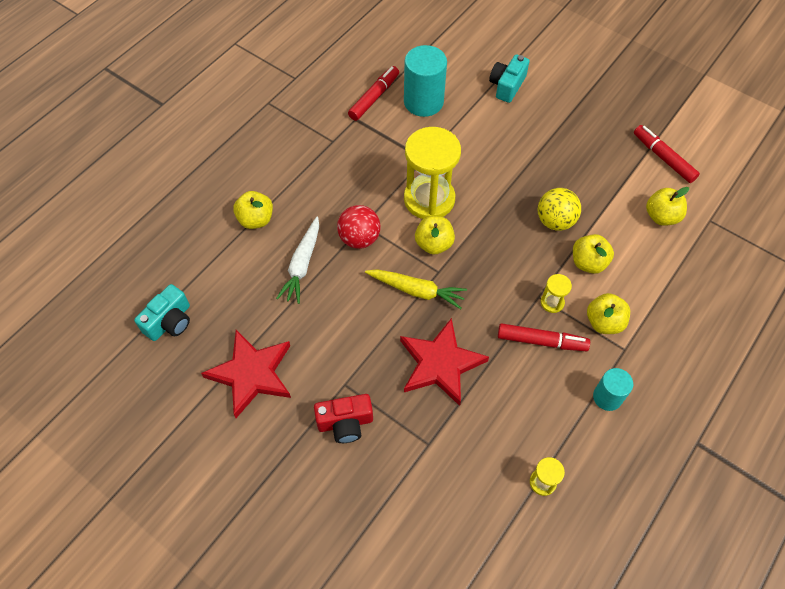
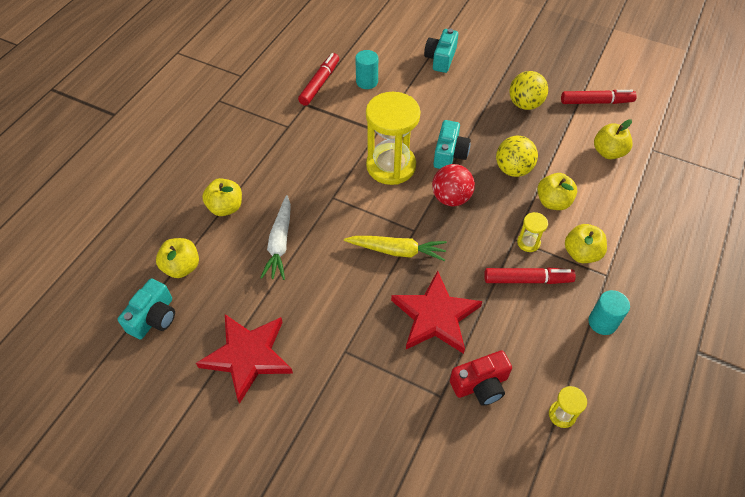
camera: 10 degrees left, 5 degrees down
(345, 423) = (353, 389): red camera -> red camera (480, 385)
(359, 238) = (331, 211): red ball -> red ball (451, 198)
(423, 102) = (367, 82): turquoise cylinder -> turquoise cylinder, size x0.59
(434, 244) = (404, 206): yellow apple -> yellow apple (182, 267)
(492, 195) = (449, 154): none -> turquoise camera
(585, 150) = (525, 104): none -> yellow ball
(663, 158) = (596, 102): red marker -> red marker turned 135 degrees clockwise

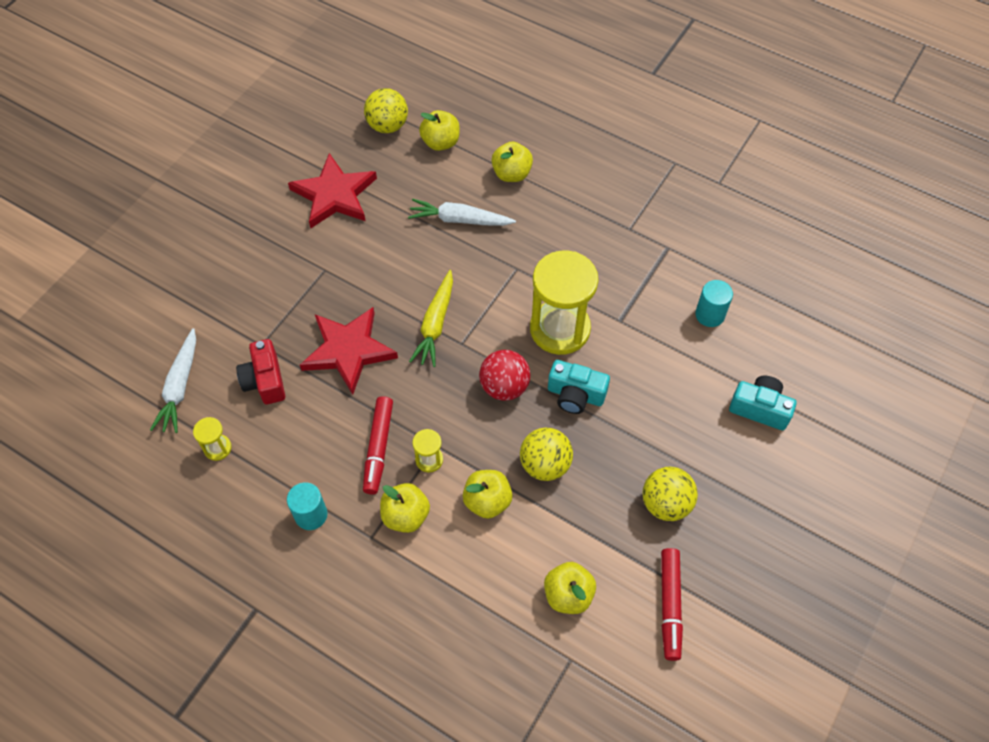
camera: 95 degrees right, 5 degrees up
(154, 317) = (387, 126): turquoise camera -> yellow ball
(319, 83) = (705, 263): red marker -> none
(503, 468) = (180, 386): none -> white carrot

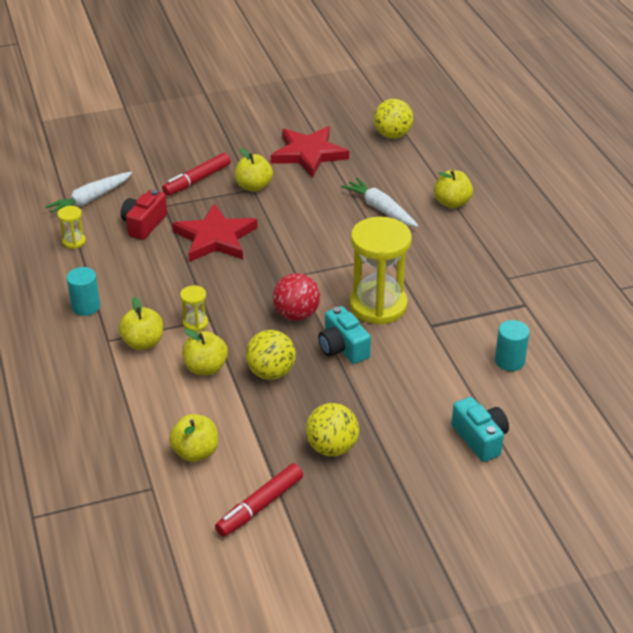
camera: 40 degrees right, 20 degrees down
(378, 448) = (170, 298): red marker -> red marker (197, 180)
(435, 323) = (291, 255): yellow carrot -> none
(440, 142) = (420, 161): yellow apple -> yellow apple (254, 186)

